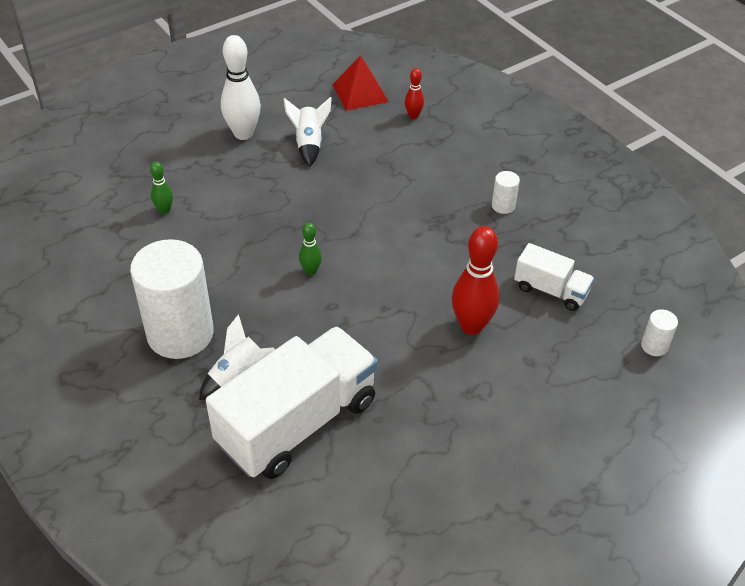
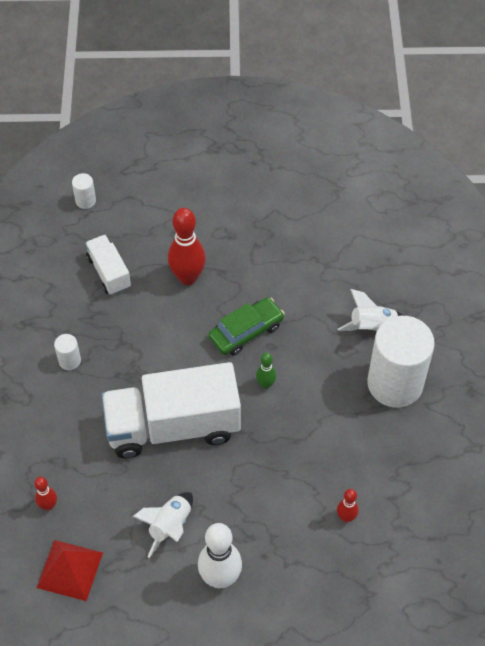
camera: 145 degrees left, 10 degrees up
(164, 210) = (346, 517): green bowling pin -> red bowling pin
(297, 422) = (353, 275): white truck -> white truck (173, 426)
(367, 306) = (246, 331): none -> green car

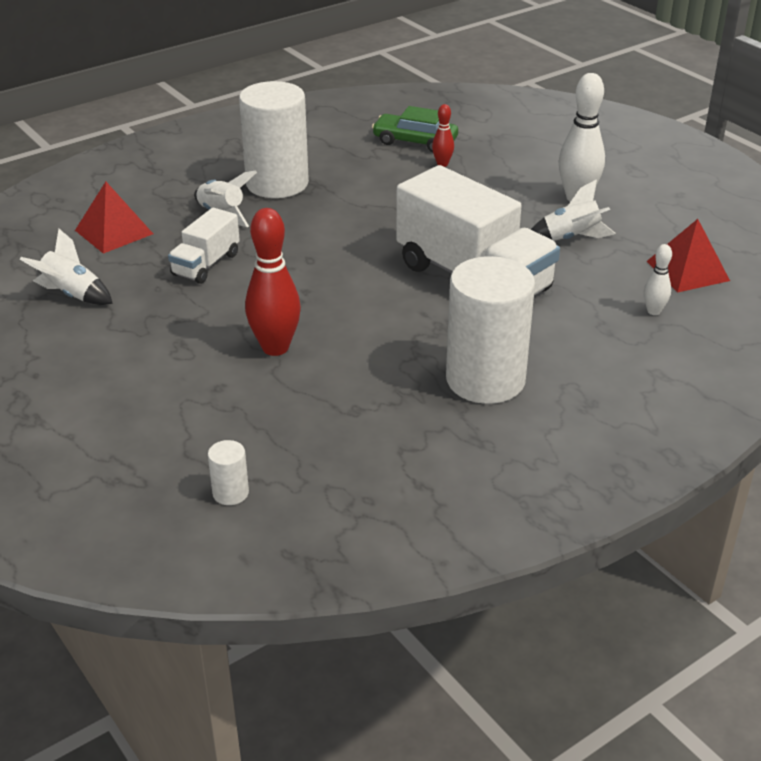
camera: 125 degrees left, 20 degrees down
(48, 506) = (653, 311): red bowling pin -> white bowling pin
(69, 360) = (485, 380): white cylinder -> white cylinder, size x2.46
(109, 272) = (331, 411): white truck -> white truck (206, 264)
(246, 331) = (308, 280): green car -> green car (415, 141)
(265, 384) = (359, 246): green bowling pin -> none
(326, 207) = (72, 294): none -> white rocket
(391, 256) = (114, 232): none -> red pyramid

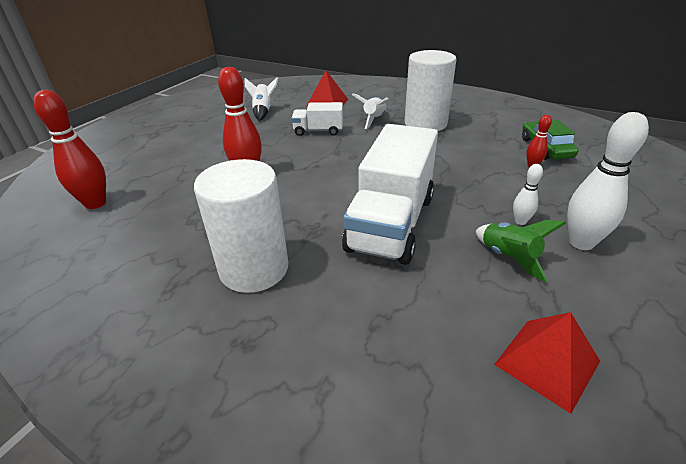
camera: 65 degrees right, 0 degrees up
(230, 493) = (95, 203): white cylinder -> red bowling pin
(571, 238) = (508, 258): white rocket -> green rocket
(653, 311) = (438, 352): white bowling pin -> white bowling pin (520, 221)

